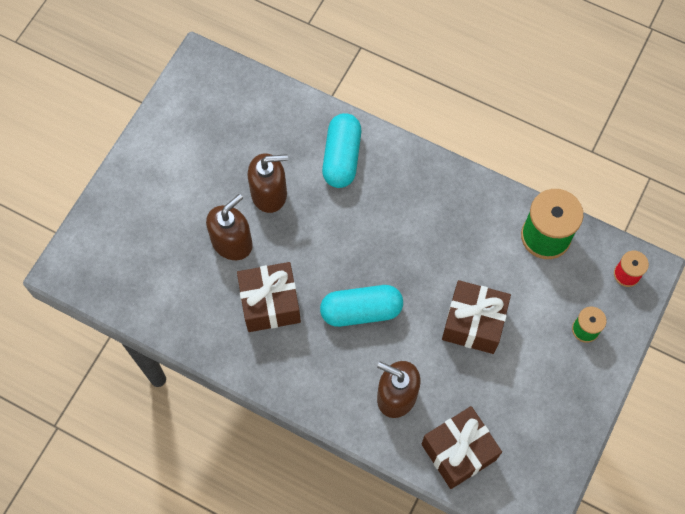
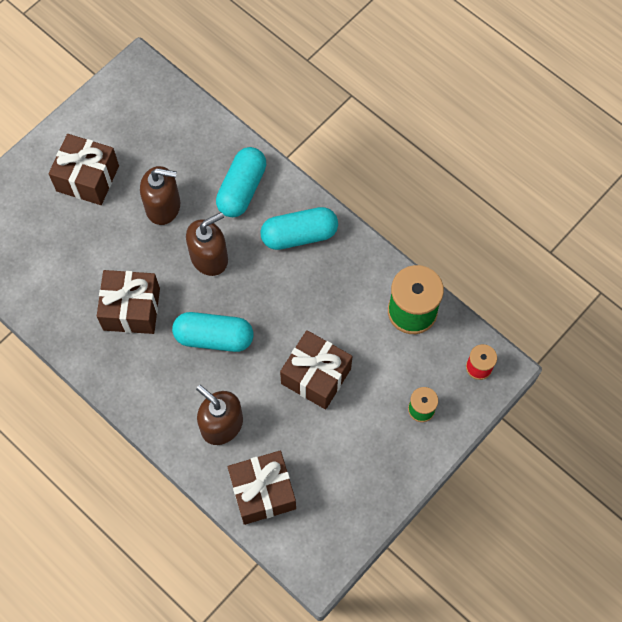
camera: 15 degrees right, 0 degrees up
(184, 184) = (87, 178): none -> brown gift
(232, 242) = (114, 243): brown soap dispenser -> brown soap dispenser (209, 257)
(412, 189) = (299, 235): none -> turquoise capsule

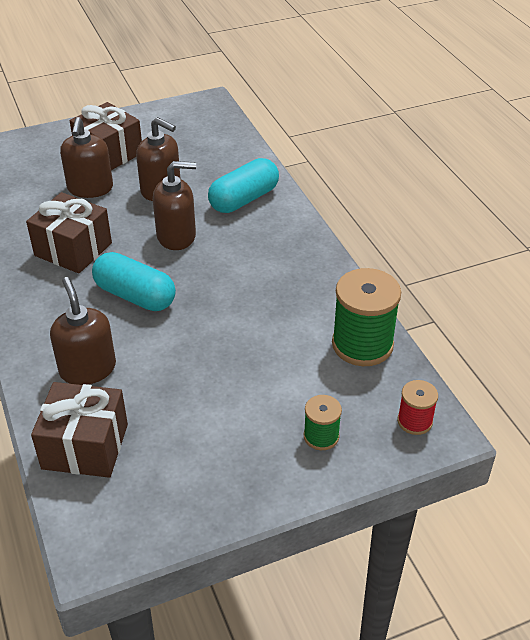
camera: 25 degrees right, 25 degrees down
(99, 231) = (90, 188): none -> brown soap dispenser
(299, 235) = (278, 247): turquoise capsule -> none
(316, 376) = (218, 363): brown gift -> none

